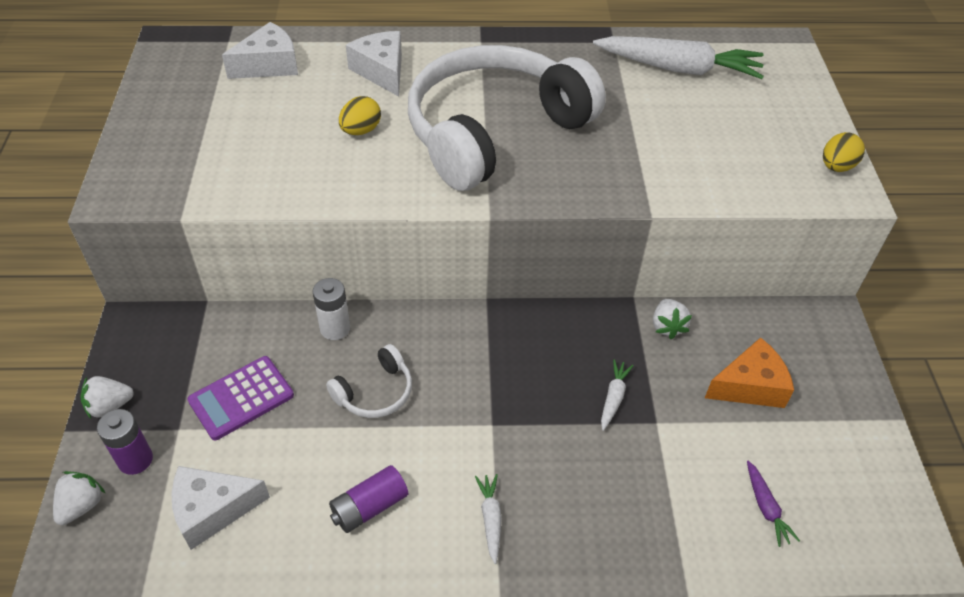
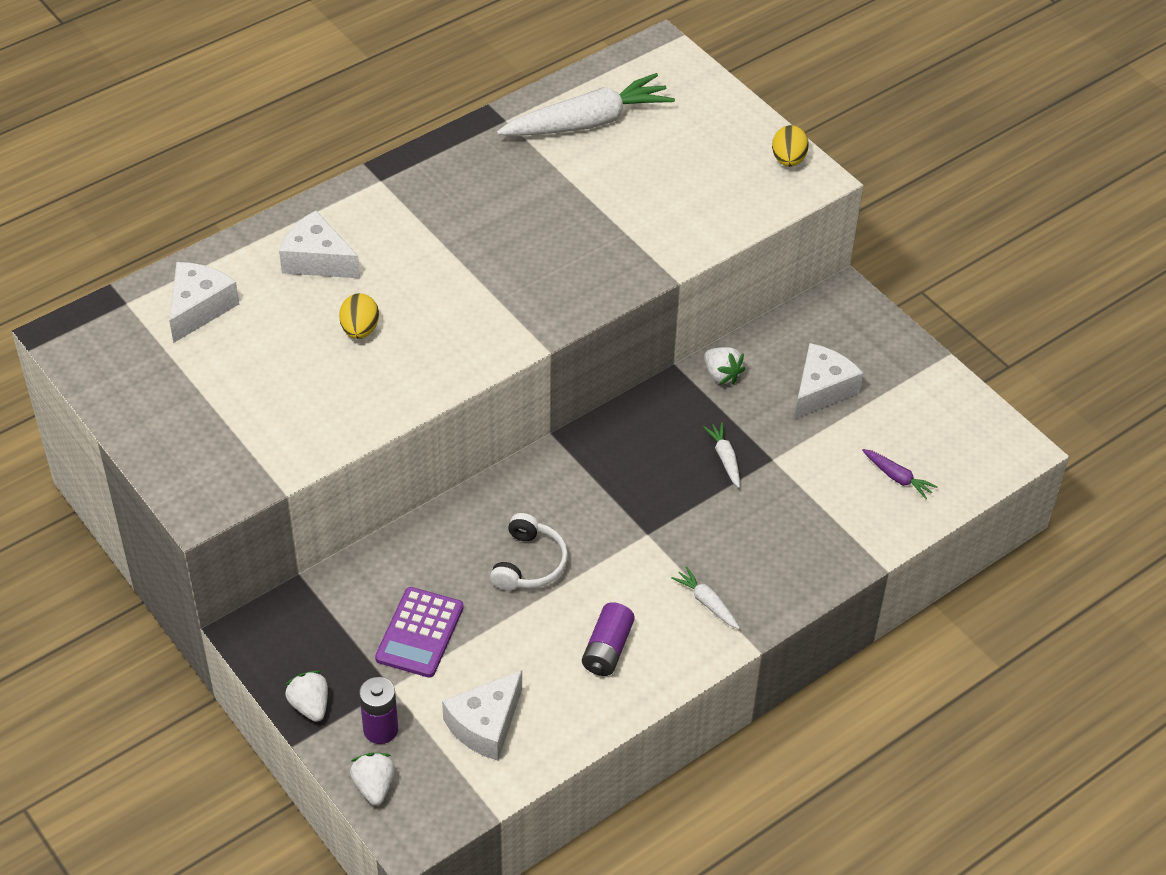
camera: 35 degrees left, 0 degrees up
(109, 406) = (310, 705): white strawberry -> white strawberry turned 120 degrees clockwise
(335, 328) = (442, 532): white battery -> none
(494, 131) = (480, 269): white headphones -> none
(750, 386) = (822, 390): orange cheese -> white cheese

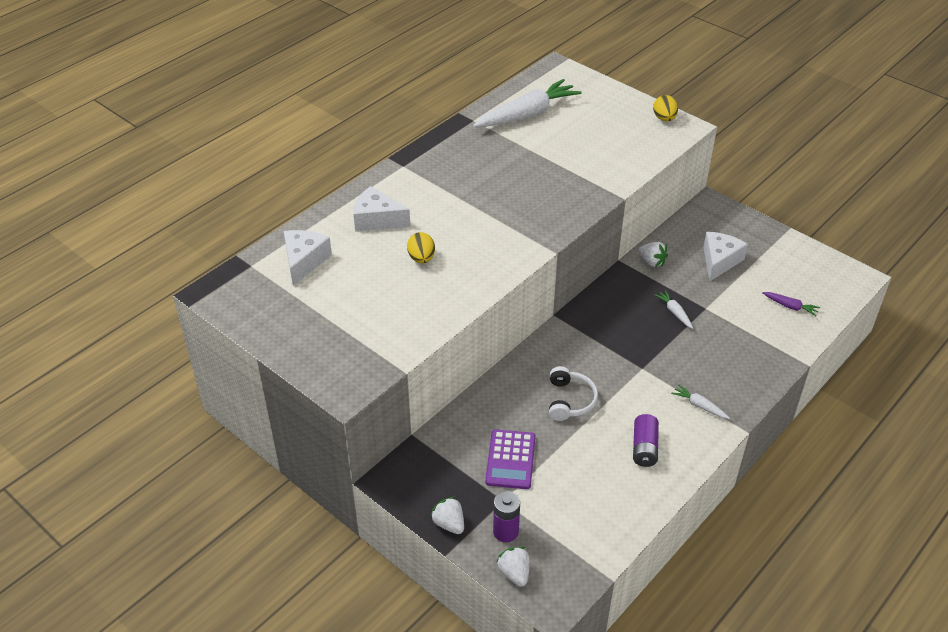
camera: 10 degrees left, 5 degrees down
(485, 725) = (579, 515): white cheese -> none

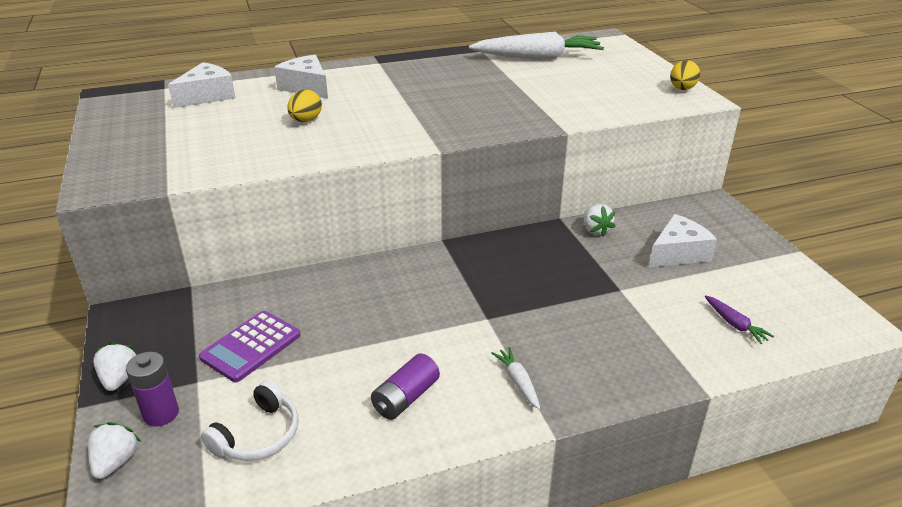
camera: 30 degrees right, 10 degrees down
(570, 400) = (374, 318): white headphones -> white headphones (258, 435)
(674, 312) = (578, 281): white carrot -> none

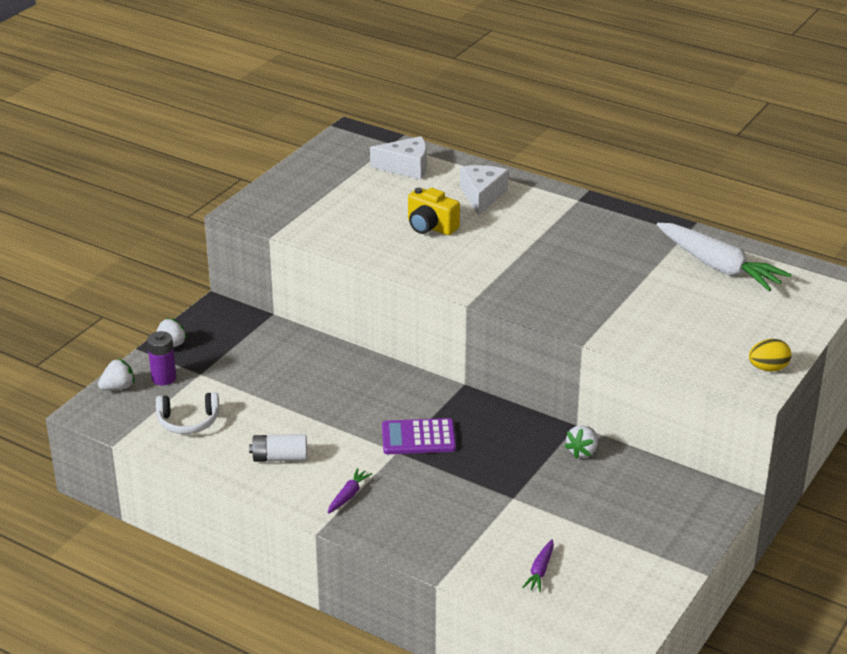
camera: 50 degrees right, 0 degrees up
(251, 346) = (250, 373): purple calculator -> purple calculator (418, 438)
(306, 120) = (430, 227): yellow egg -> yellow camera
(405, 398) = (279, 458): purple battery -> white battery
(518, 382) = (348, 495): white carrot -> purple carrot
(678, 253) = (606, 508): white cheese -> none

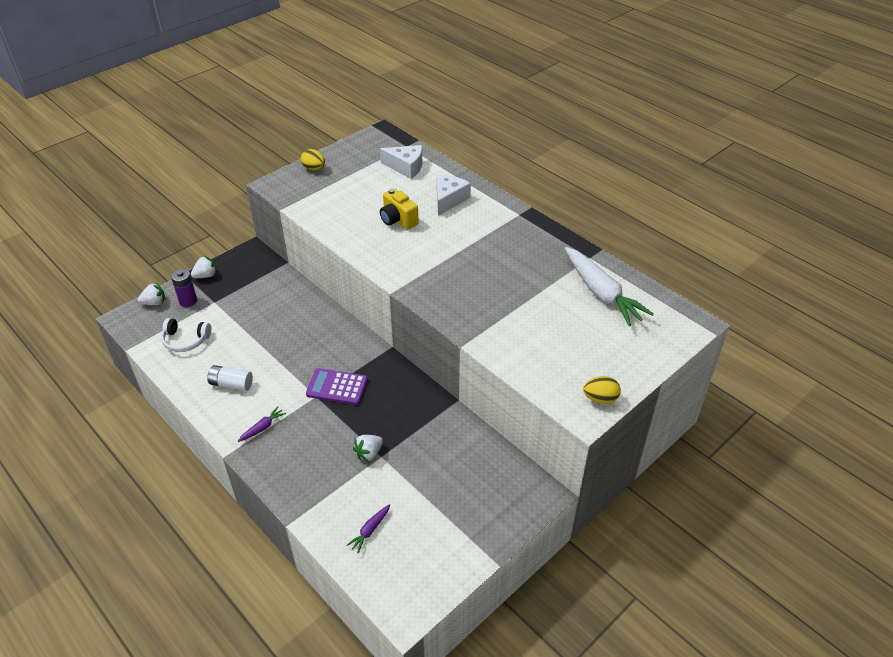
camera: 15 degrees right, 10 degrees up
(285, 185) = (314, 168): none -> yellow egg
(582, 451) = (452, 425): white strawberry -> white strawberry (369, 453)

